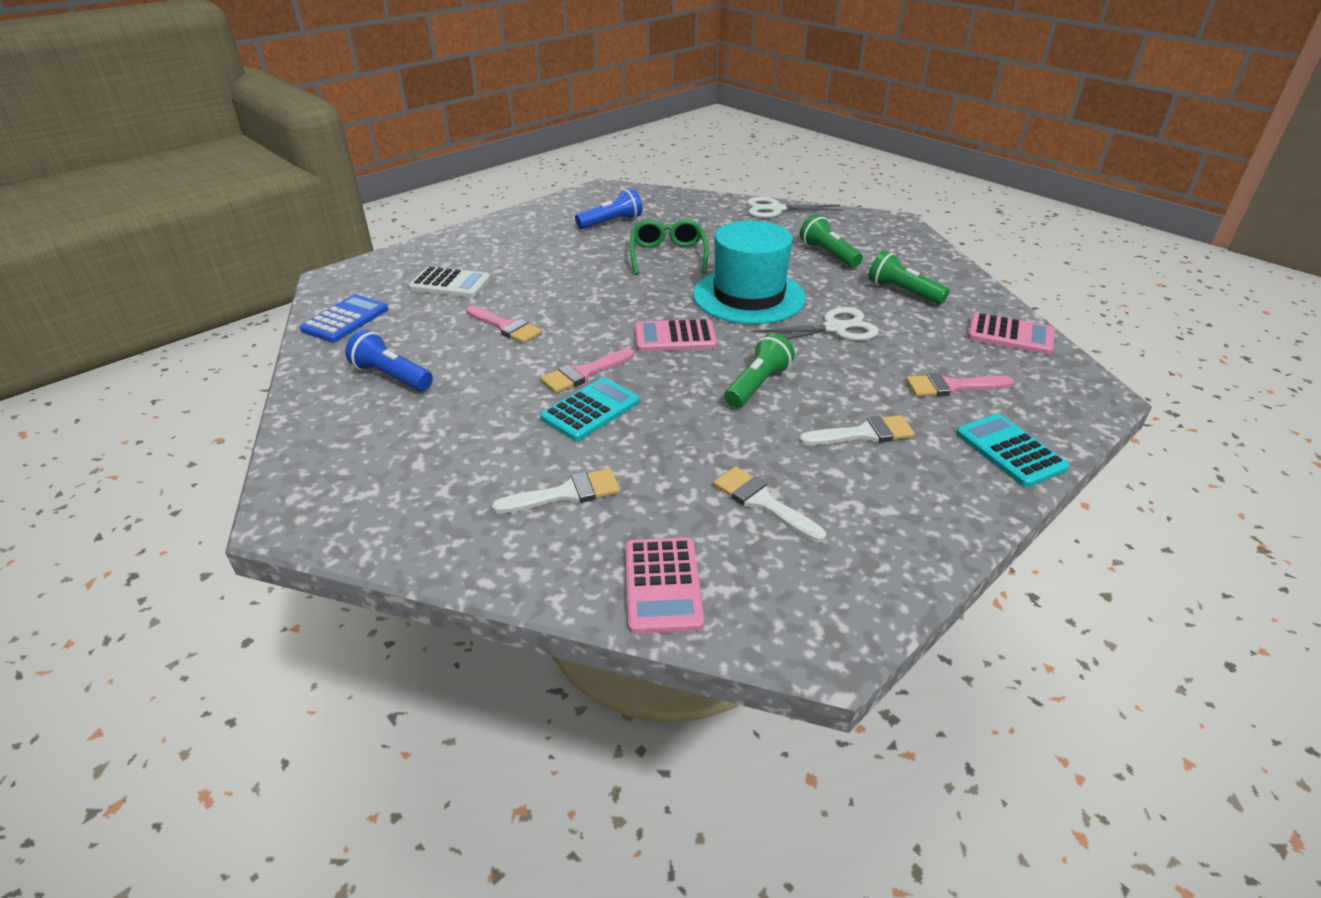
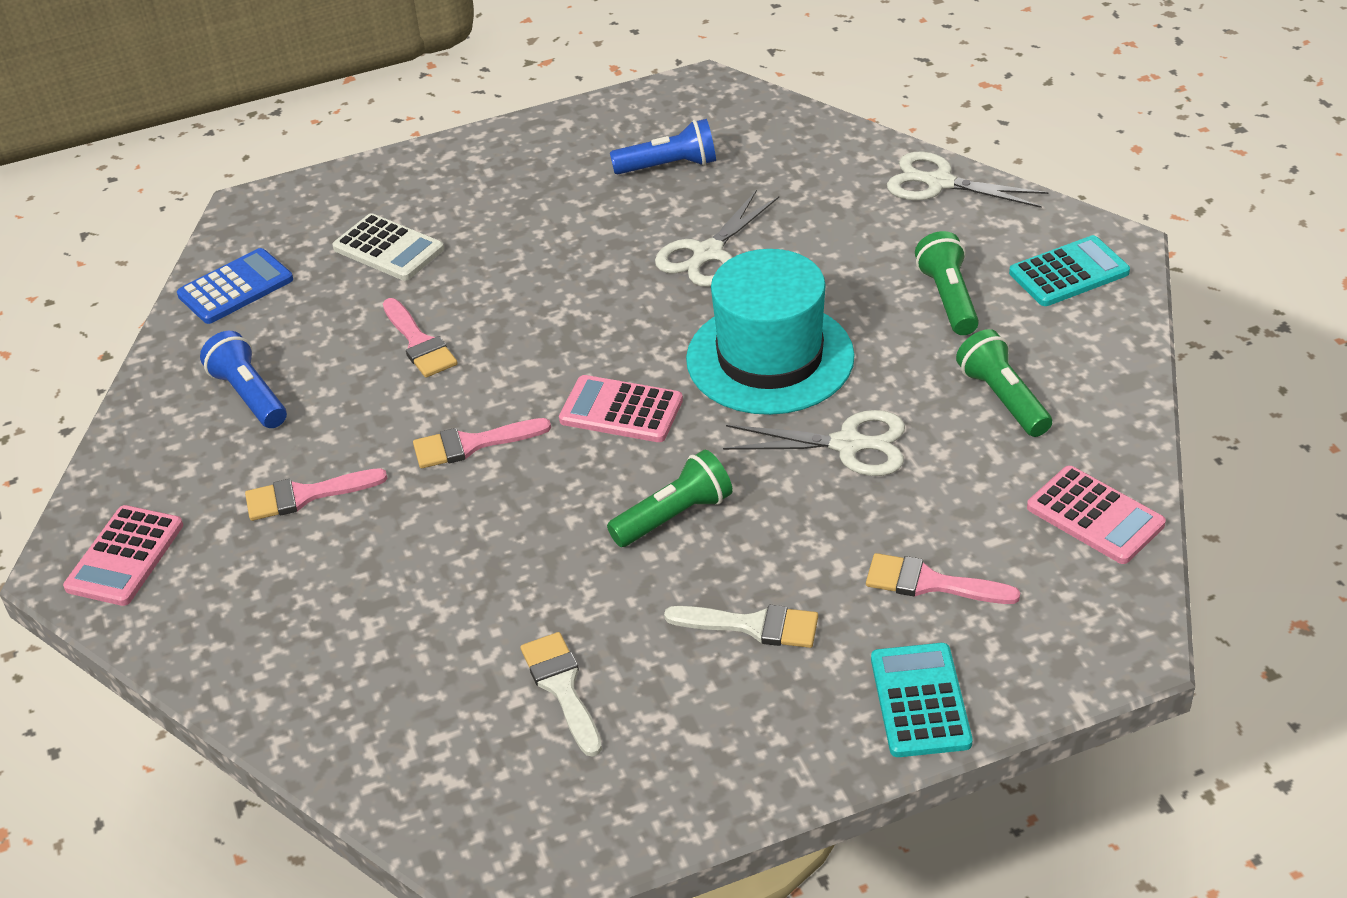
camera: 25 degrees right, 5 degrees up
(474, 426) = (305, 495): none -> pink brush
(566, 493) = (356, 616): white brush -> none
(591, 410) = (448, 504): turquoise calculator -> turquoise calculator (1069, 273)
(662, 585) = (389, 757): pink calculator -> pink calculator (125, 556)
(668, 256) = (708, 253): green glasses -> white scissors

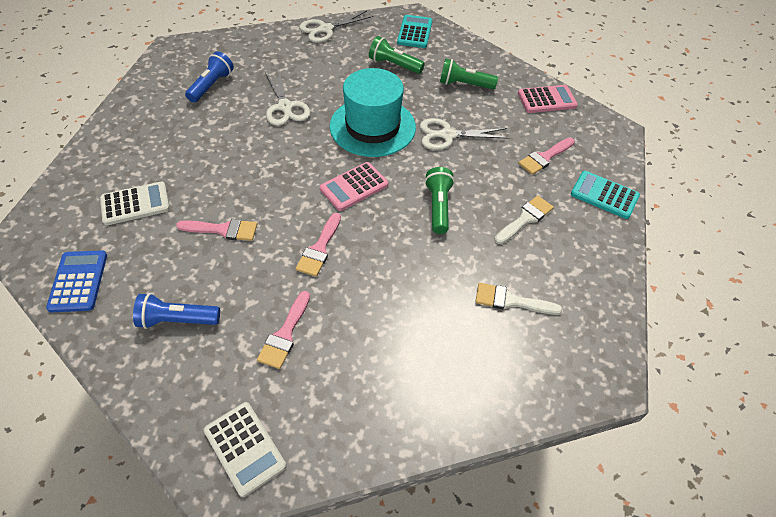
camera: 60 degrees left, 10 degrees up
(125, 556) = (244, 448): pink calculator -> white calculator
(848, 445) = (447, 135): white scissors -> white scissors turned 135 degrees counterclockwise

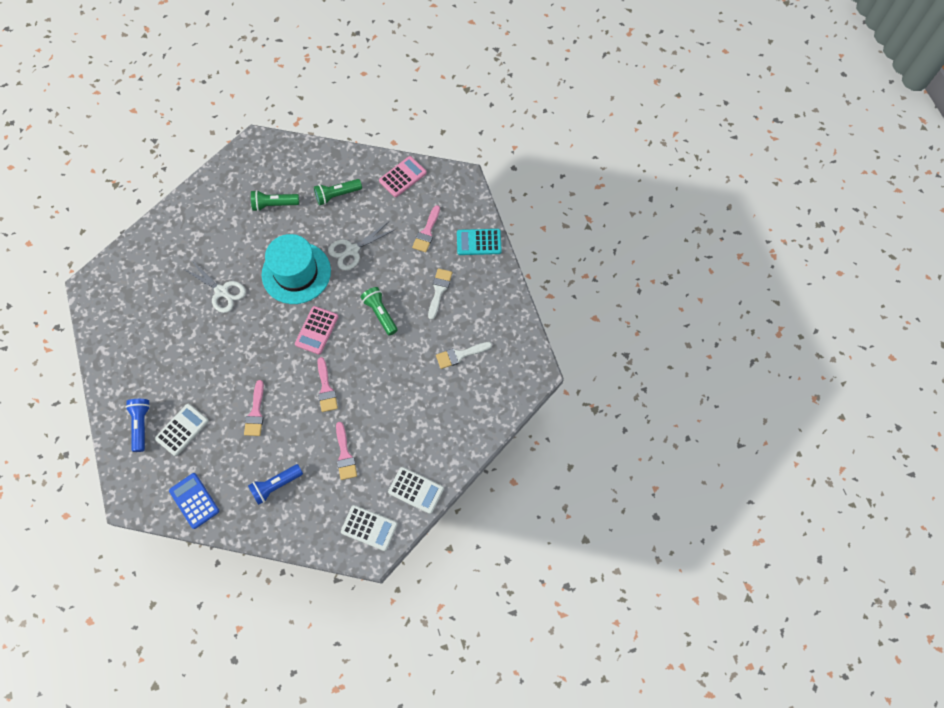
camera: 30 degrees left, 15 degrees up
(211, 85) = (151, 304): blue flashlight -> blue flashlight (141, 425)
(223, 230) = (255, 413): pink brush -> pink brush turned 120 degrees clockwise
(325, 29) = (196, 197): white scissors -> none
(343, 437) = (416, 490): none -> white calculator
(415, 32) = (268, 161): turquoise calculator -> none

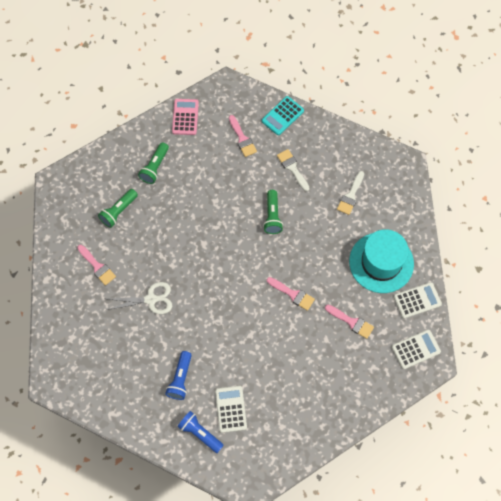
camera: 45 degrees left, 0 degrees up
(194, 501) = (291, 442): blue calculator -> none
(255, 413) = (266, 352): pink brush -> pink brush (97, 266)
(275, 485) = (331, 382): blue flashlight -> blue flashlight (180, 379)
(296, 273) = (187, 241): turquoise hat -> turquoise hat (381, 262)
(317, 330) = (244, 264): pink calculator -> none
(352, 250) = (207, 193): white scissors -> none
(380, 313) = (272, 216): green flashlight -> green flashlight turned 105 degrees counterclockwise

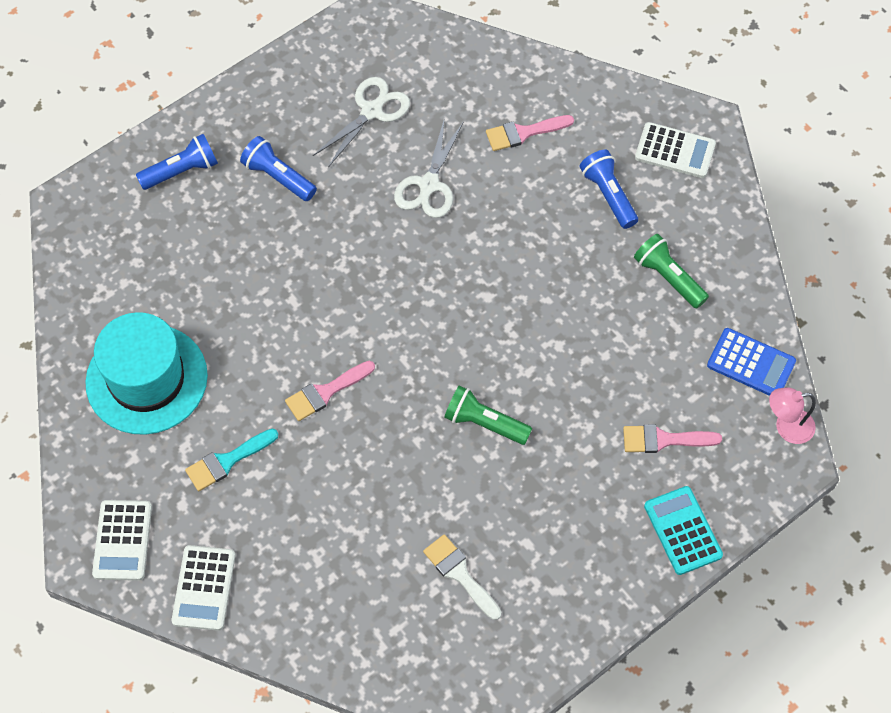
camera: 115 degrees right, 5 degrees down
(116, 350) = (371, 111): none -> white scissors
(118, 211) = (608, 195): green flashlight -> blue flashlight
(185, 117) = (751, 363): pink calculator -> blue calculator
(211, 92) = (786, 427): none -> pink lamp
(231, 409) = (192, 225): white calculator -> white calculator (675, 151)
(292, 168) = (563, 498): white brush -> none
(351, 322) = (227, 461): pink brush -> turquoise brush
(381, 262) = (305, 562): turquoise hat -> turquoise hat (146, 379)

